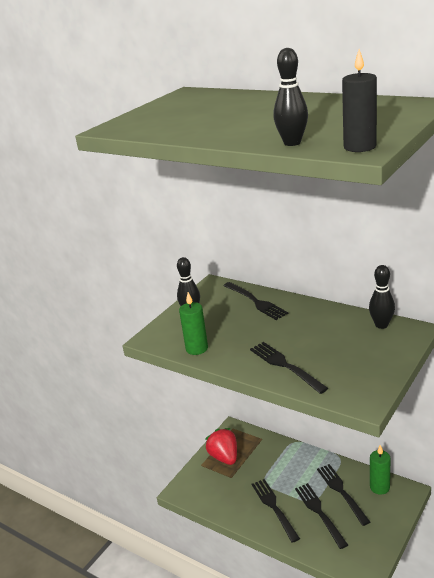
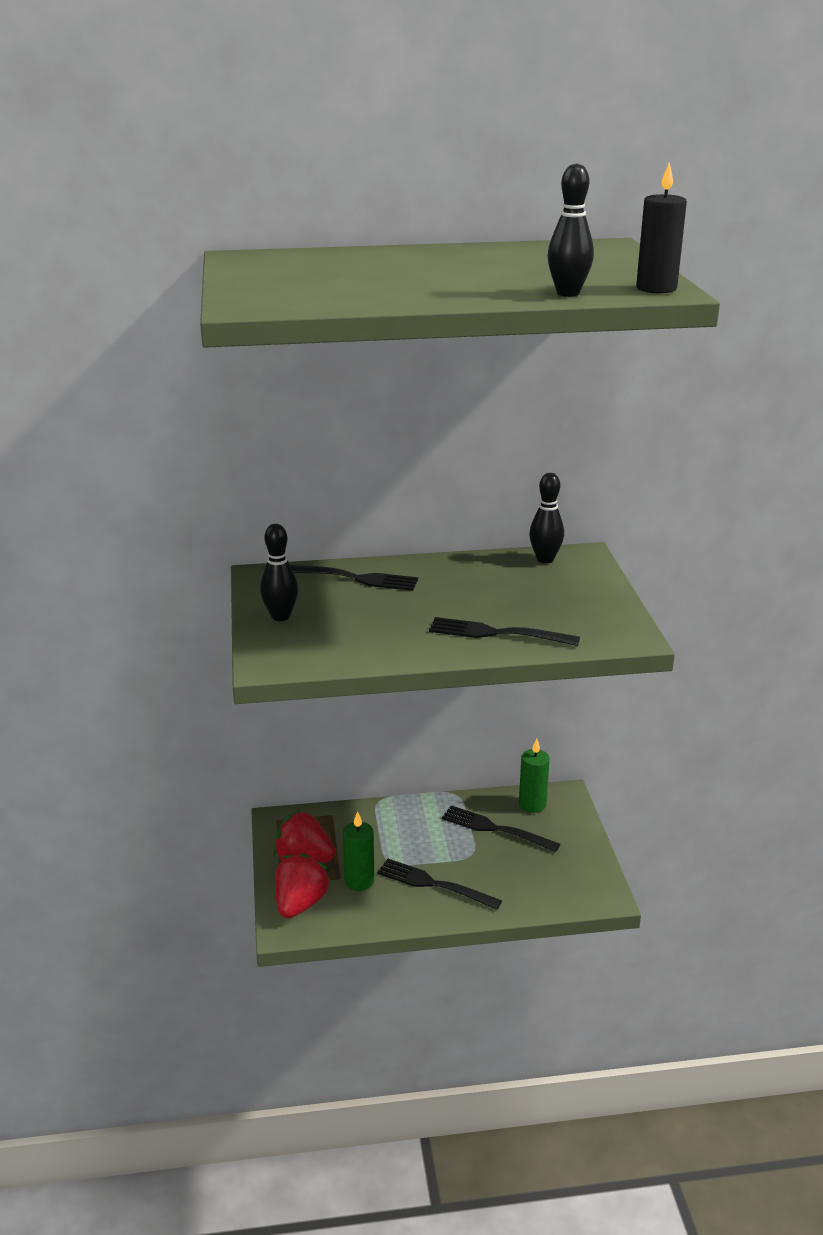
camera: 45 degrees left, 0 degrees up
(197, 348) = (355, 653): green candle -> green candle (359, 881)
(199, 481) = (300, 904): none -> red strawberry
(319, 513) = (494, 863): black fork -> none

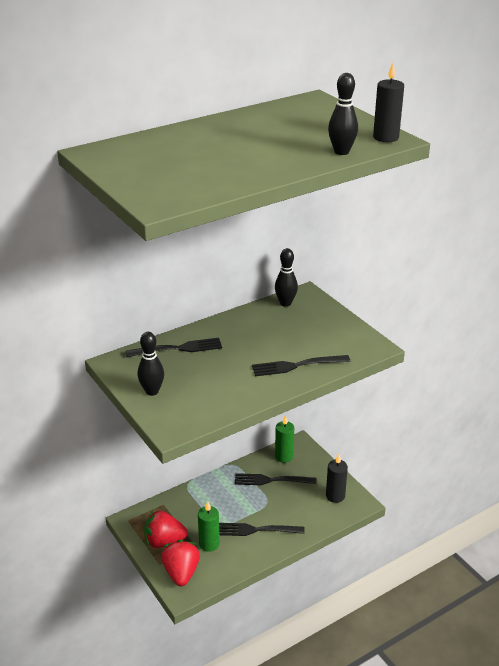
camera: 25 degrees left, 5 degrees up
(574, 876) = (335, 496): none -> black candle

